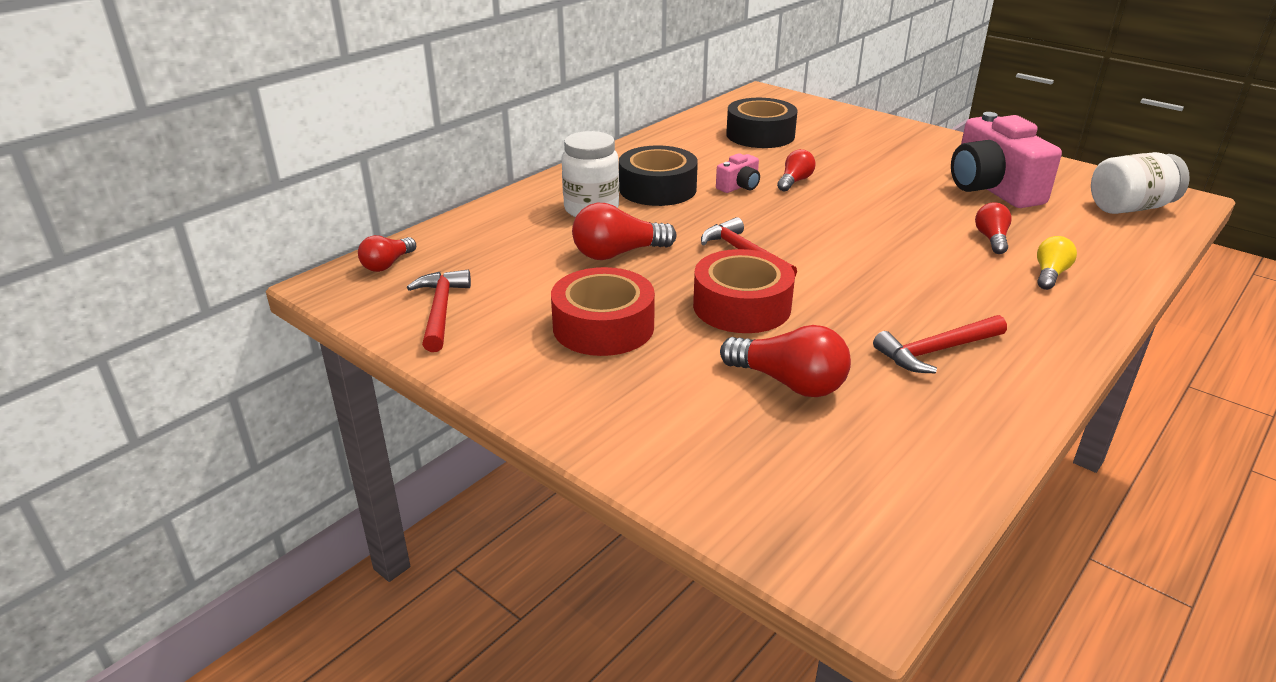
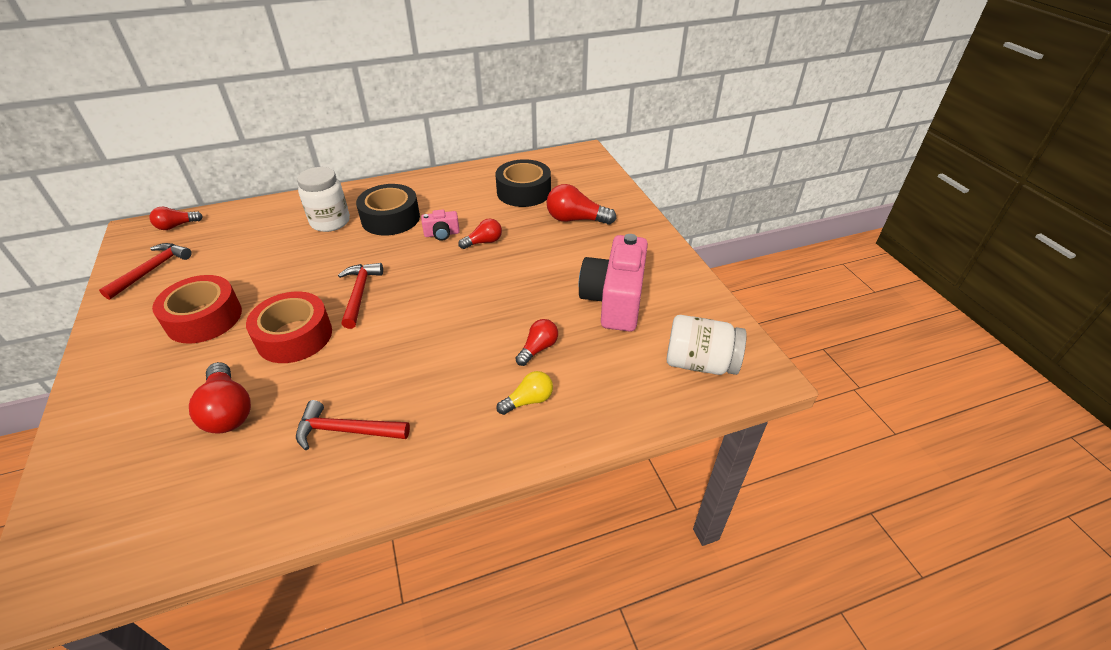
camera: 30 degrees right, 10 degrees up
(618, 254) = (292, 264): red light bulb -> red light bulb (576, 219)

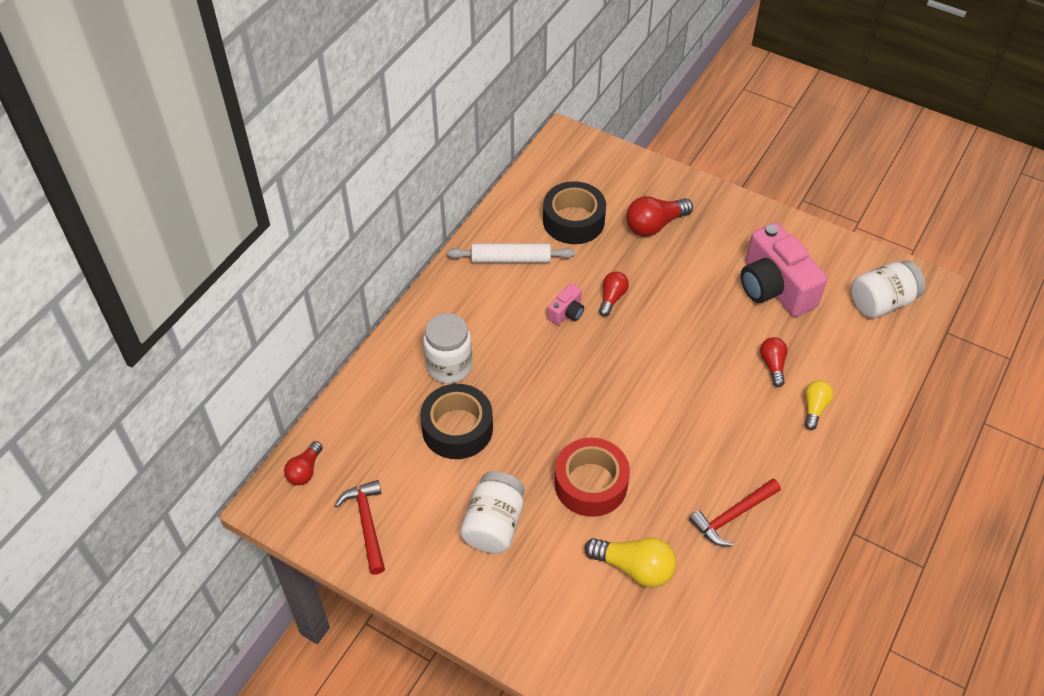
camera: 40 degrees left, 10 degrees up
(204, 318) = (494, 524): red tape -> white jar
(228, 411) = (634, 567): red light bulb -> yellow light bulb
(359, 294) = (584, 414): red hammer -> none
(390, 218) = (498, 326): black tape -> black tape (457, 428)
(453, 191) = (511, 259): none -> white rolling pin

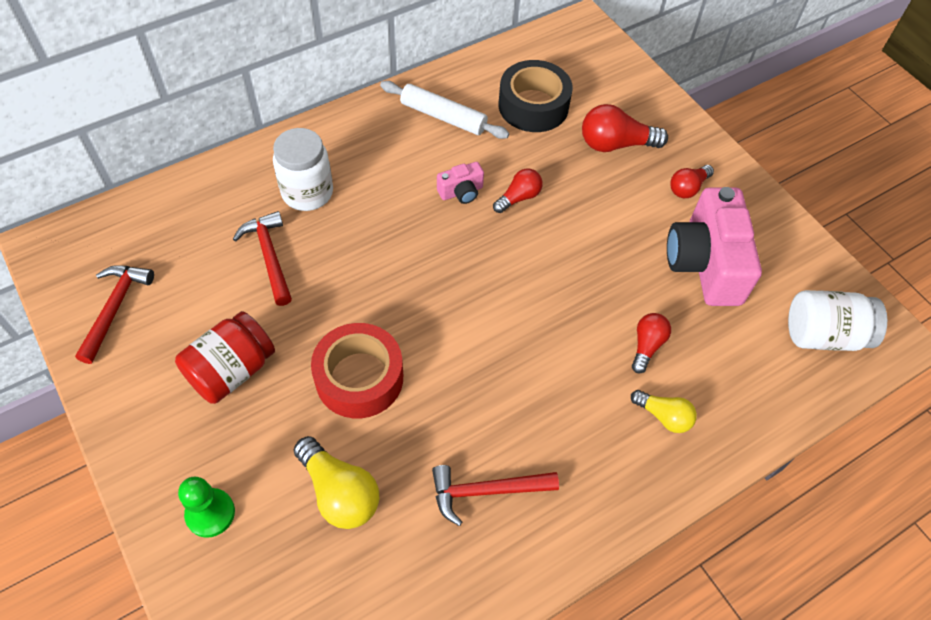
camera: 25 degrees right, 5 degrees up
(305, 470) = (101, 229): red light bulb -> red light bulb (688, 188)
(457, 428) = (269, 256): black tape -> red hammer
(494, 524) = (231, 371): white jar -> red jar
(555, 628) = (210, 513): none -> green pawn
(814, 408) = (663, 416): yellow light bulb -> yellow light bulb turned 75 degrees clockwise

